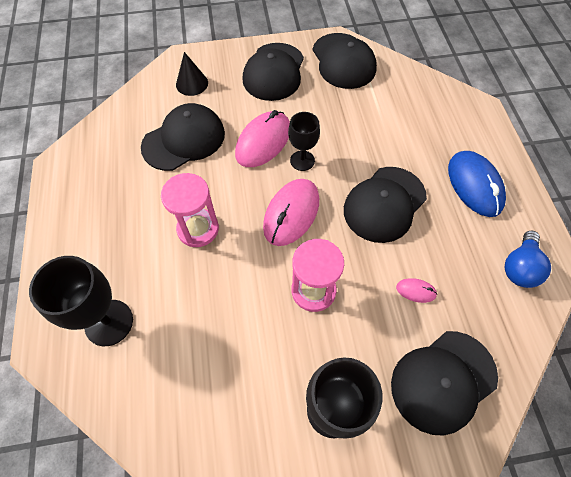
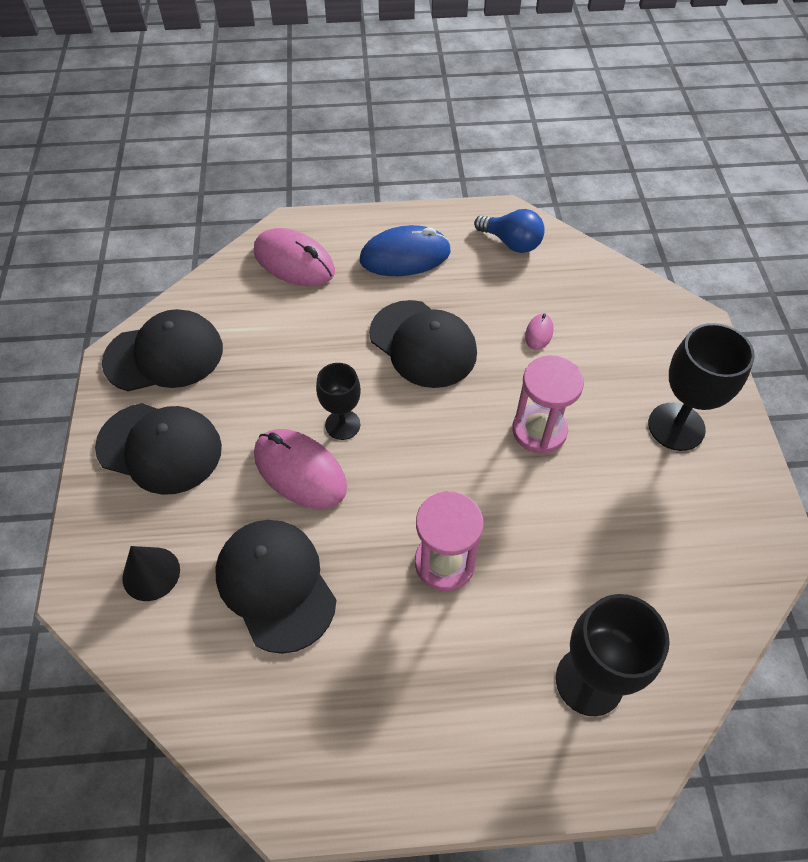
camera: 85 degrees left, 5 degrees down
(291, 213) = (428, 445): pink mouse -> pink mouse (294, 262)
(443, 381) = (637, 328): black cap -> none

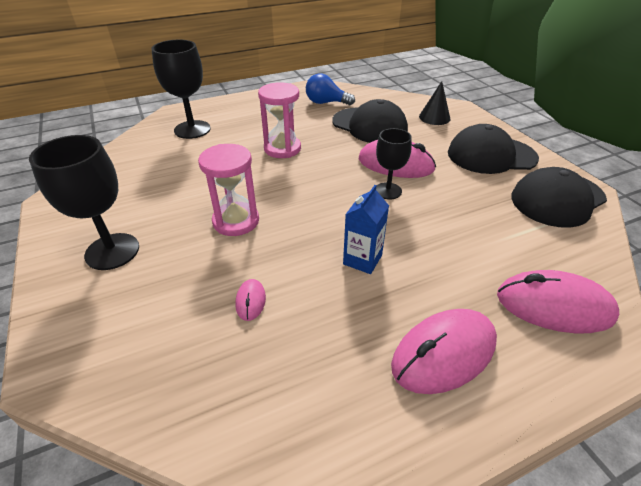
camera: 160 degrees right, 15 degrees down
(405, 256) = (444, 353): blue mouse -> pink mouse
(423, 344) = (362, 260): black cap -> blue carton
(511, 243) = (316, 426): blue light bulb -> blue light bulb (326, 103)

